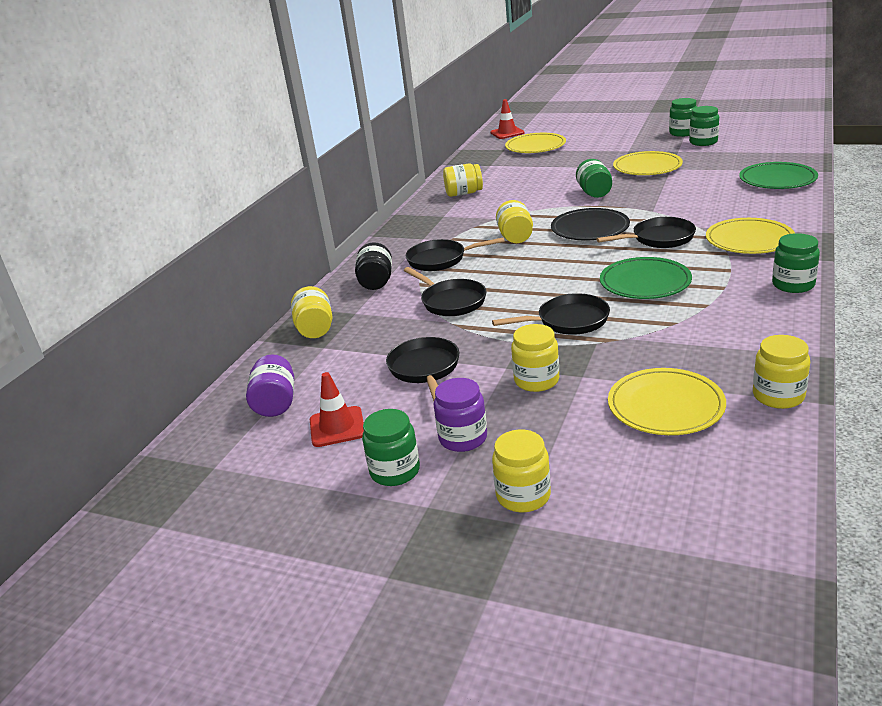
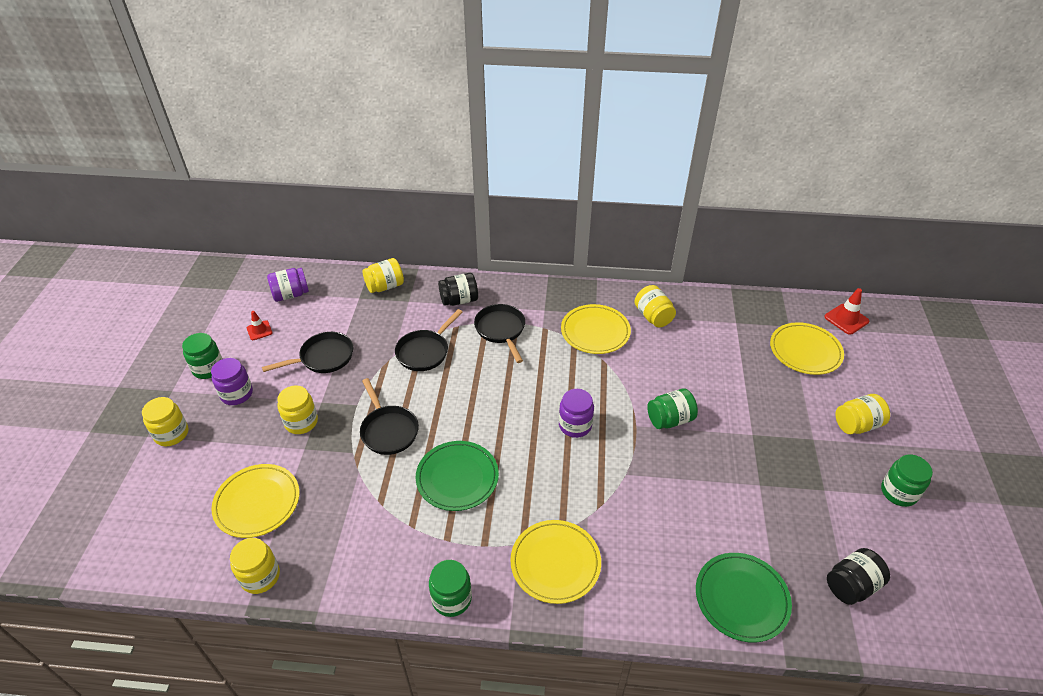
camera: 70 degrees right, 15 degrees up
(337, 427) = (259, 330): red traffic cone -> red traffic cone, size x0.65
(515, 237) = (551, 372): yellow jar -> yellow jar (857, 425)
(590, 228) = (575, 425): black plate -> purple jar
(647, 167) = (758, 461): yellow plate -> yellow plate (595, 331)
(659, 239) = (554, 483): black pan -> none
(703, 142) = (867, 516): green jar -> none
(762, 150) = (851, 585): none -> black jar

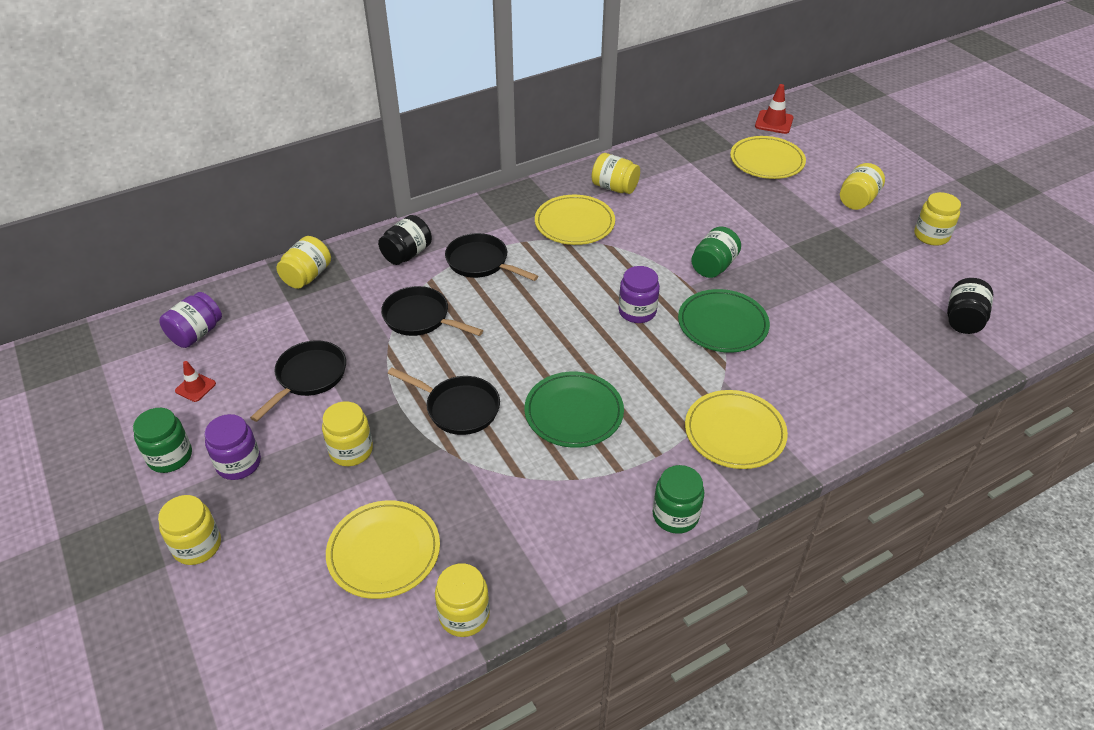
camera: 35 degrees left, 0 degrees up
(425, 351) = (420, 318): black pan -> black pan turned 120 degrees clockwise
(741, 598) = (900, 373): green plate -> green plate (722, 324)
(898, 492) = (931, 236): green jar -> yellow jar

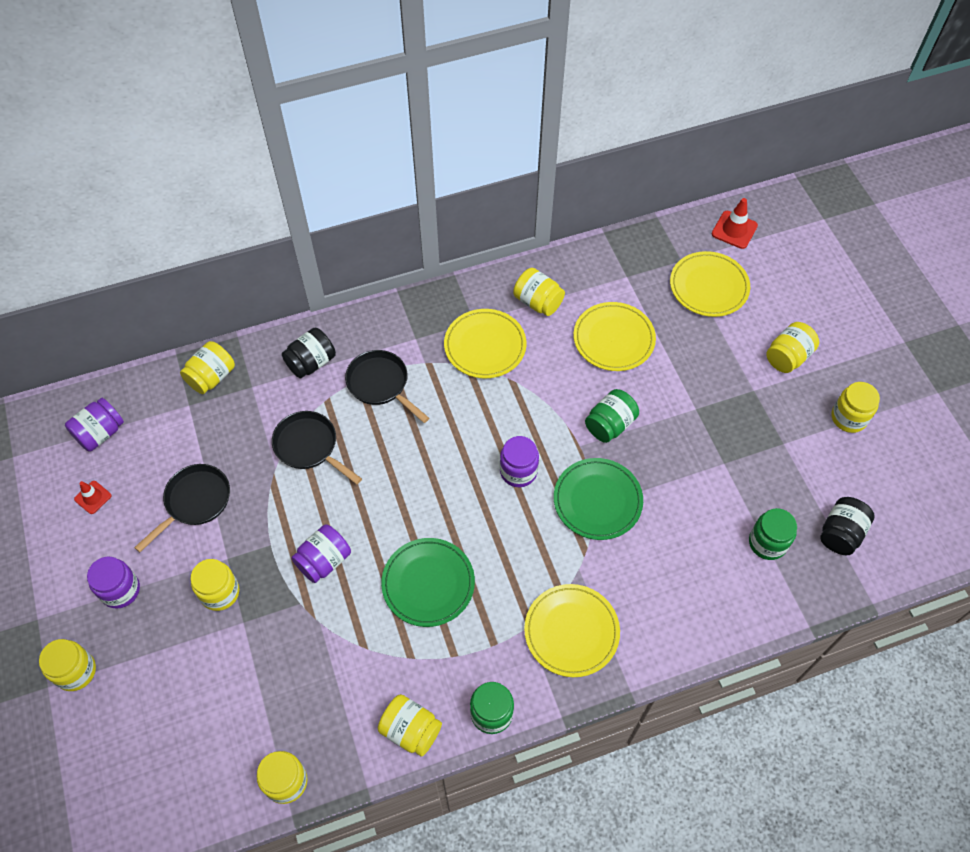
camera: 10 degrees right, 15 degrees up
(170, 457) = (63, 572): green jar -> green jar (767, 543)
(384, 552) = (230, 706): yellow plate -> yellow plate (613, 339)
(458, 408) = (324, 561): black pan -> purple jar
(592, 544) = (411, 730): none -> yellow jar

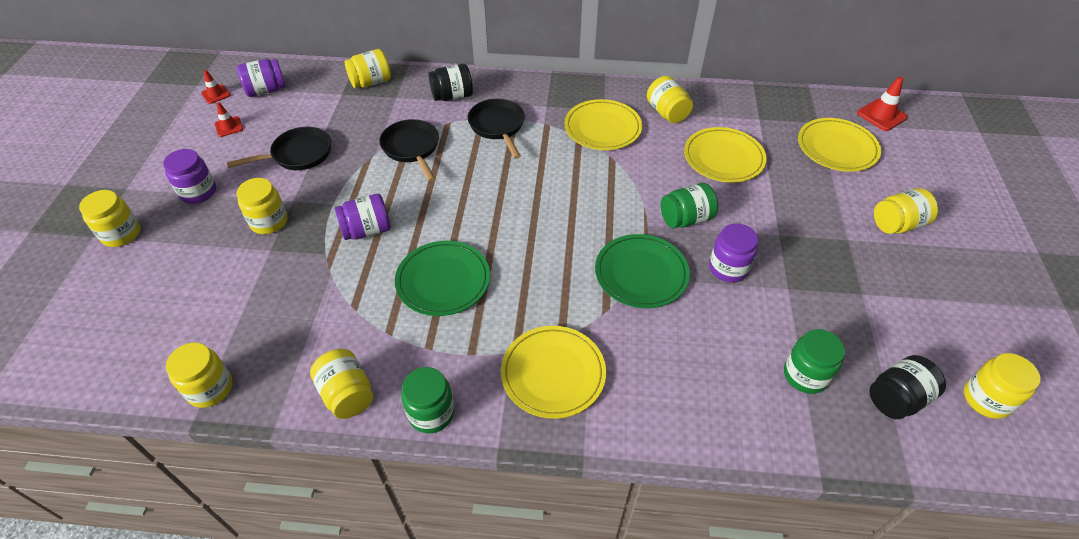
camera: 25 degrees right, 10 degrees down
(45, 461) = (216, 94): none -> red traffic cone
(518, 471) = (578, 225): purple jar -> purple jar (728, 268)
(848, 418) = (947, 296): yellow jar -> yellow jar (986, 399)

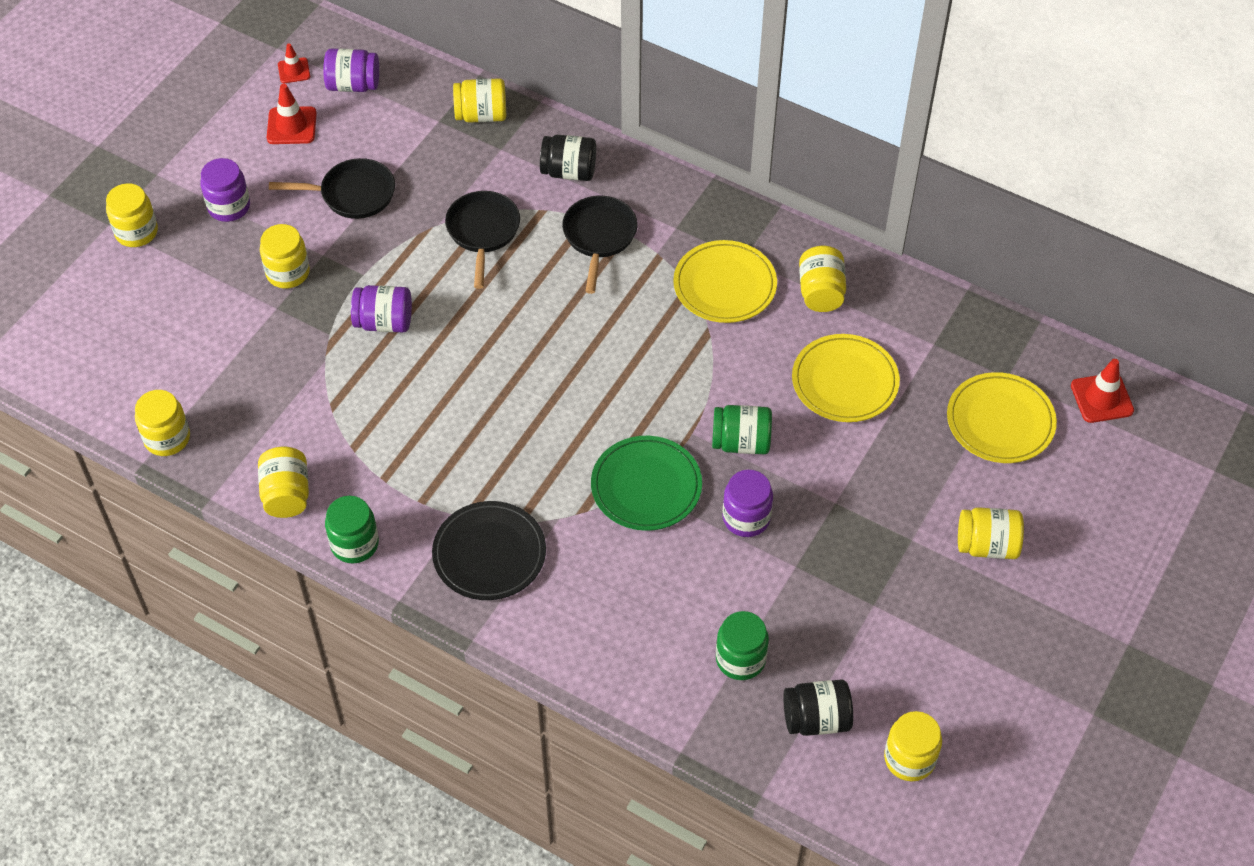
camera: 25 degrees right, 5 degrees up
(229, 127) = (291, 126): red traffic cone -> red traffic cone, size x1.54
(443, 280) = (434, 412): green plate -> none
(553, 373) = (489, 554): yellow plate -> black plate

